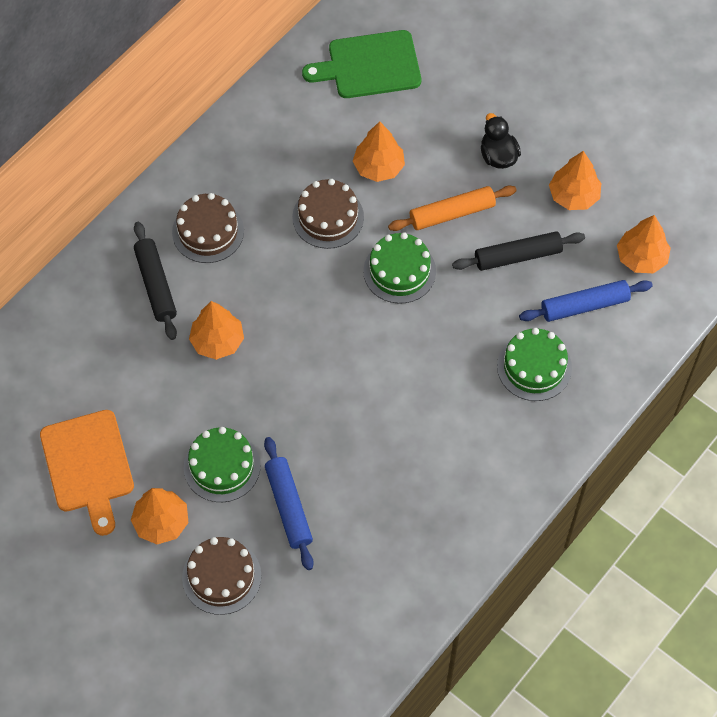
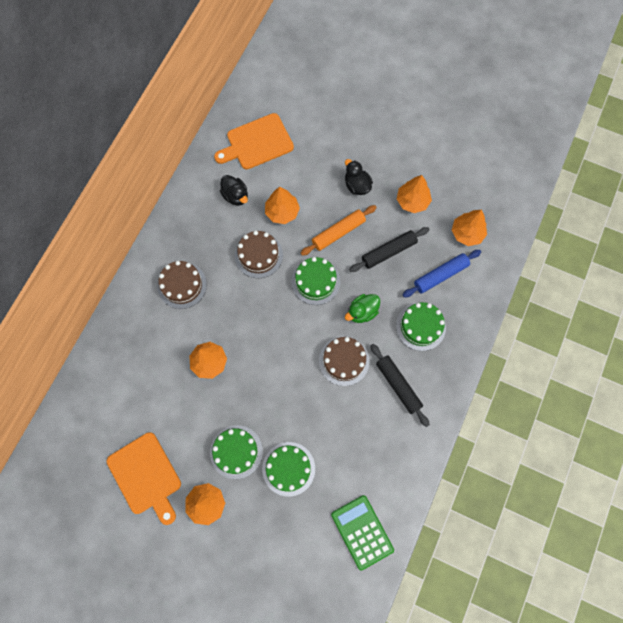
camera: 15 degrees left, 10 degrees up
(155, 285) = (157, 332): black rolling pin -> black rolling pin (398, 385)
(221, 576) = (257, 532): brown cake -> brown cake (344, 361)
(289, 506) = (288, 468): blue rolling pin -> green cake
(318, 130) = (235, 196): none -> black duck
(368, 614) = (362, 532): none -> green calculator
(369, 66) = (257, 143): green cutting board -> orange cutting board
(454, 327) = (362, 312): none -> green duck

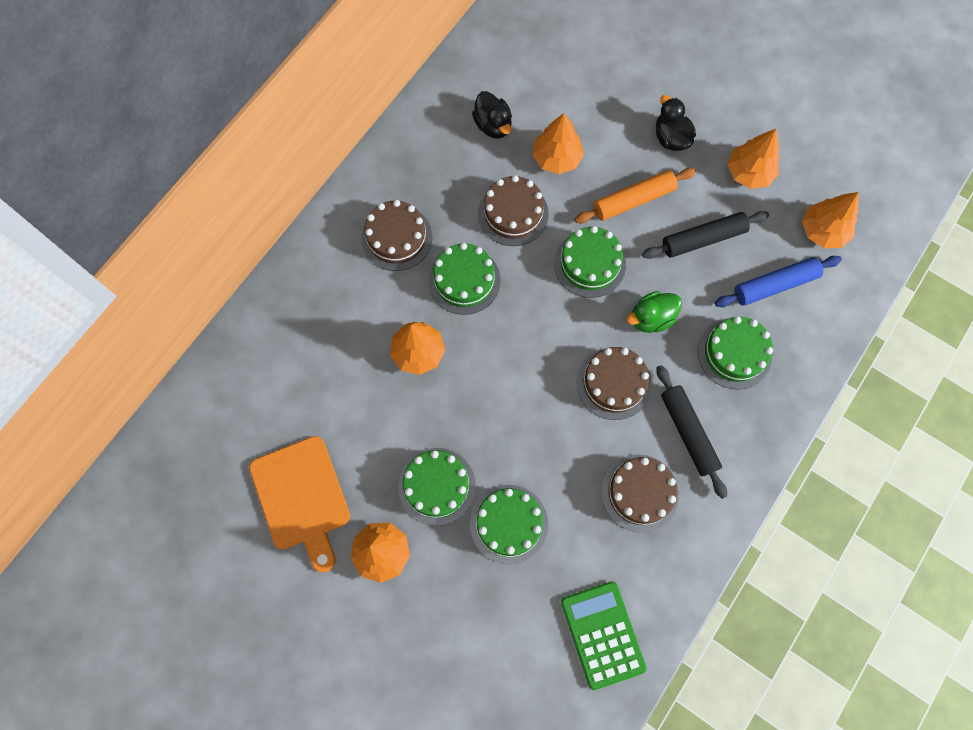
camera: 10 degrees right, 0 degrees up
(233, 307) = (464, 280): none -> green cake
(257, 143) = (535, 56): orange cutting board -> none
(372, 432) = (639, 493): none -> brown cake

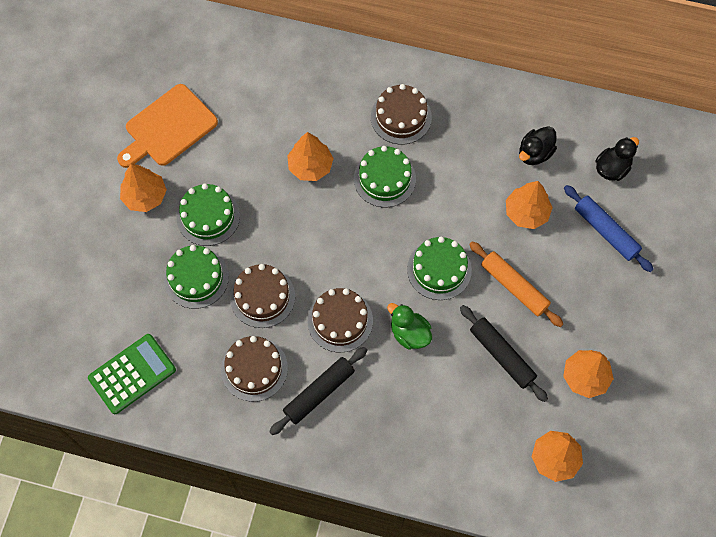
camera: 70 degrees right, 5 degrees down
(513, 213) = (459, 195): brown cake -> brown cake (262, 297)
(671, 138) = (589, 300): black duck -> black duck (612, 168)
(734, 353) = (404, 411): green cake -> none
(774, 285) = (483, 429): blue rolling pin -> blue rolling pin (606, 231)

